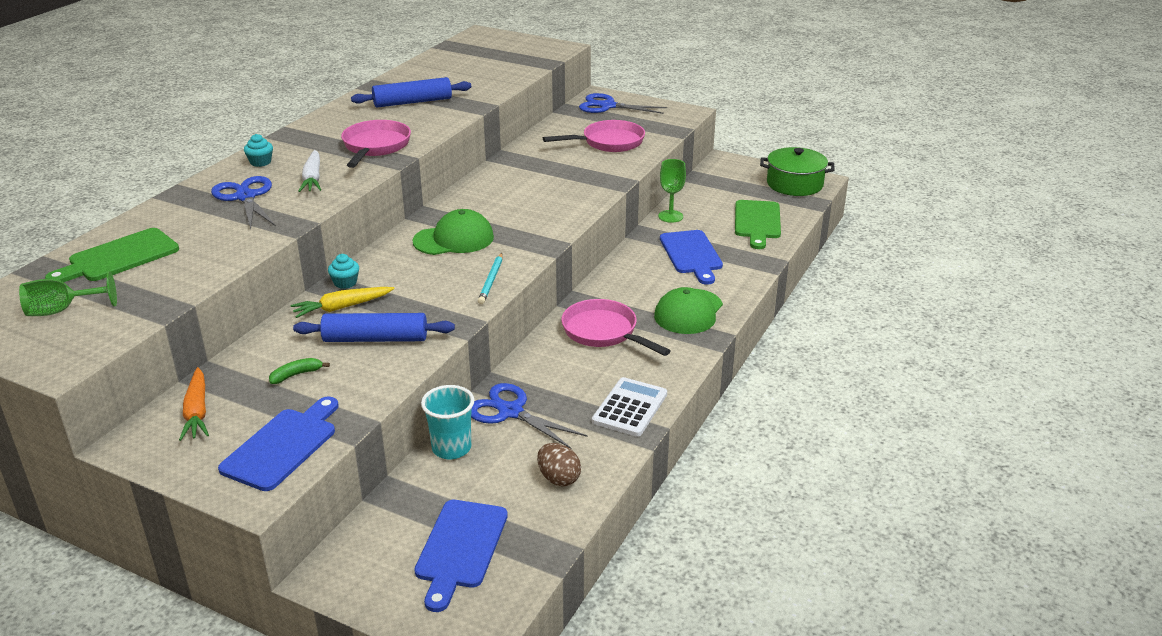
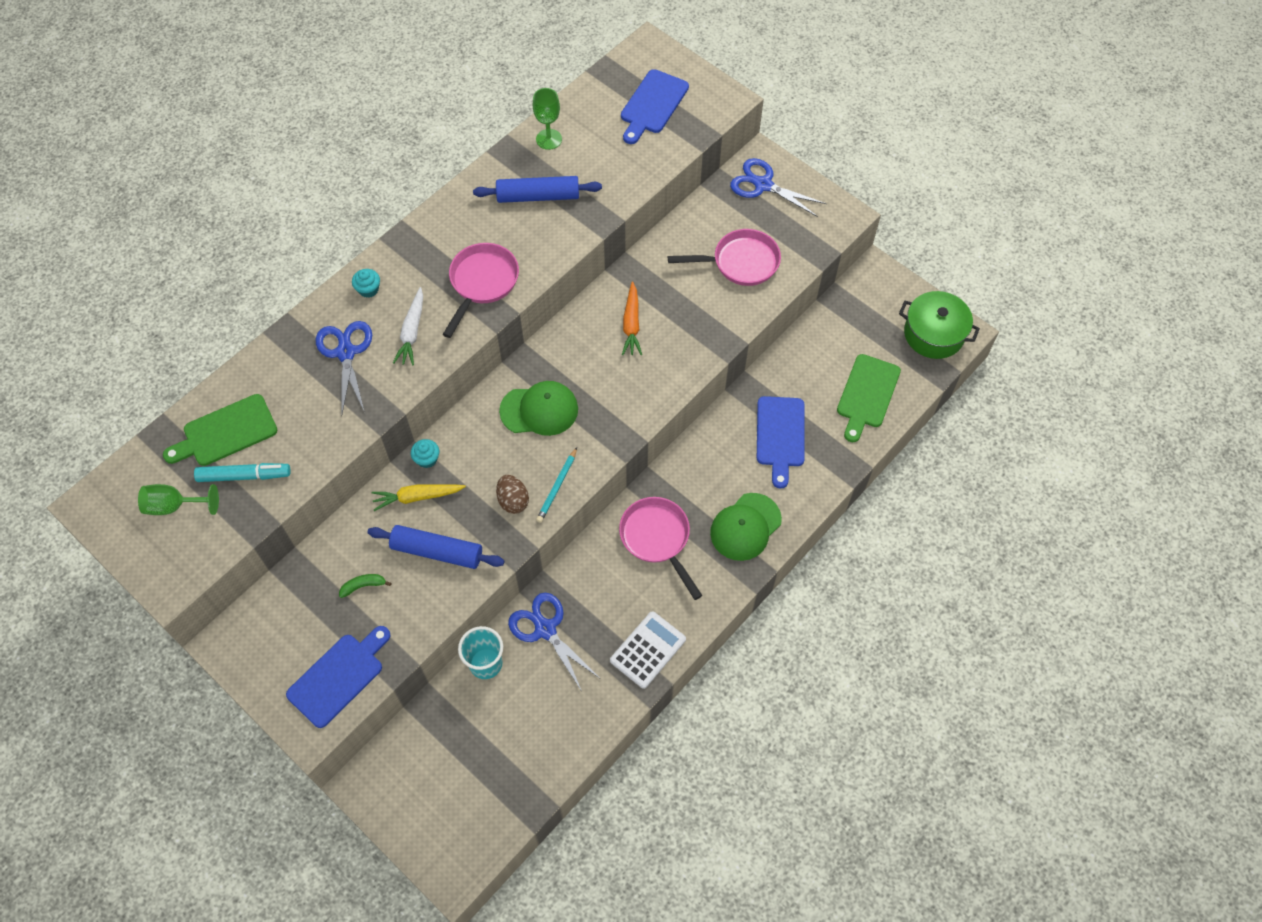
camera: 15 degrees right, 30 degrees up
(145, 281) = (244, 476): none -> turquoise marker
(197, 412) = (279, 615): orange carrot -> orange carrot (631, 324)
(460, 548) = (466, 782): blue cutting board -> blue cutting board (652, 105)
(558, 478) = (562, 723): brown egg -> brown egg (513, 501)
(670, 216) = (782, 364): green goblet -> green goblet (549, 139)

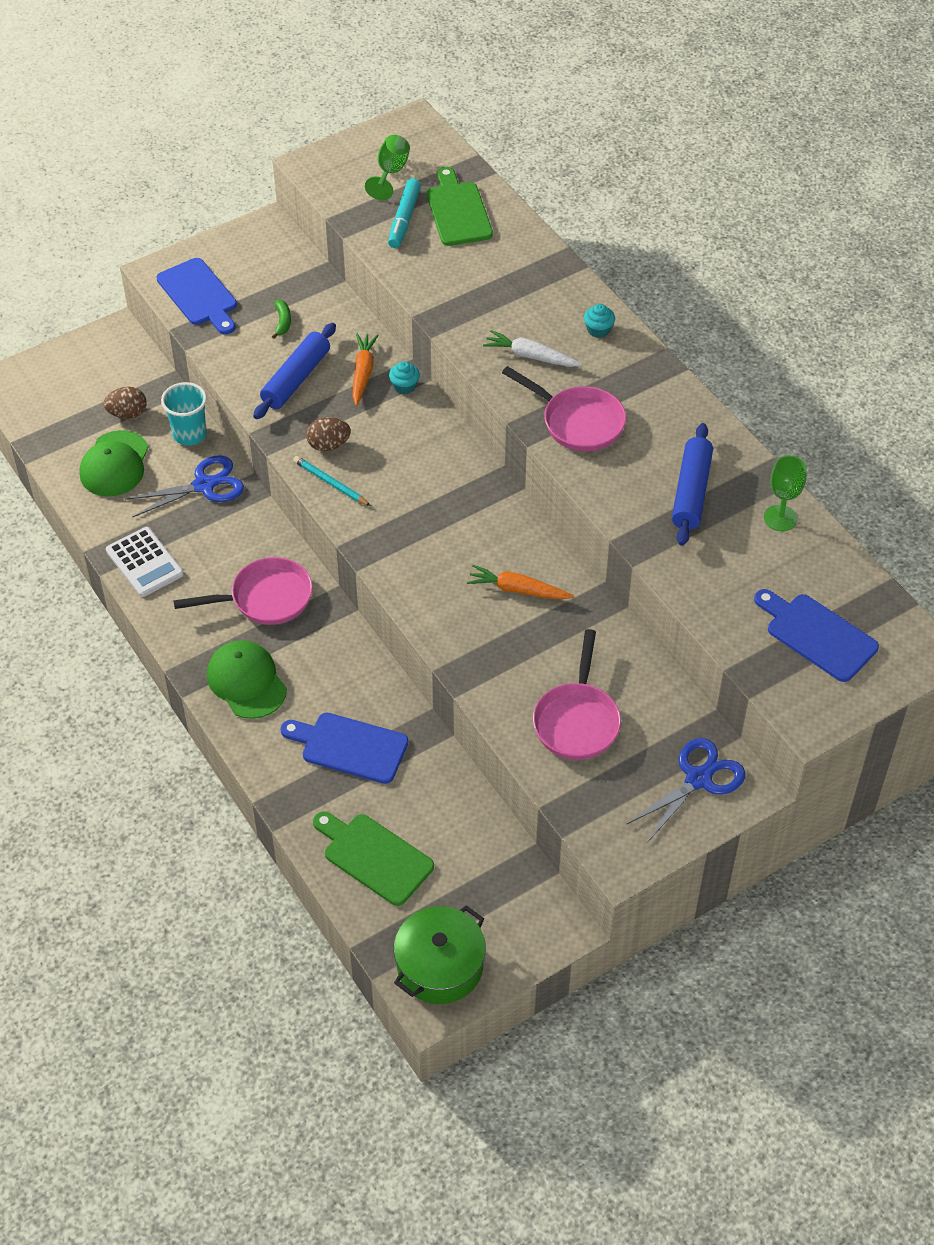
camera: 105 degrees right, 10 degrees down
(346, 352) = (522, 303): blue scissors -> none
(417, 497) = (363, 373): yellow carrot -> orange carrot
(471, 731) = (127, 413): none -> brown egg
(539, 410) = (430, 485): green cap -> green cap (114, 464)

